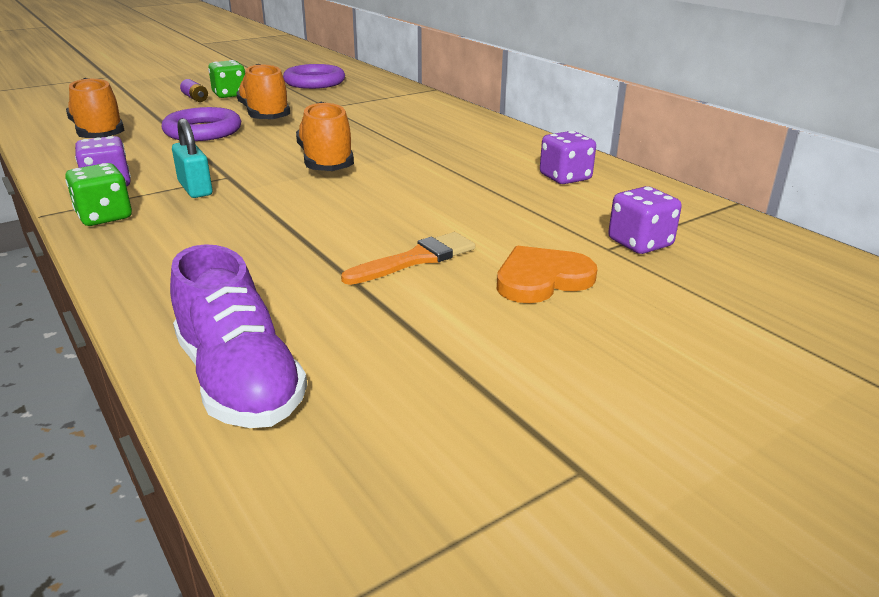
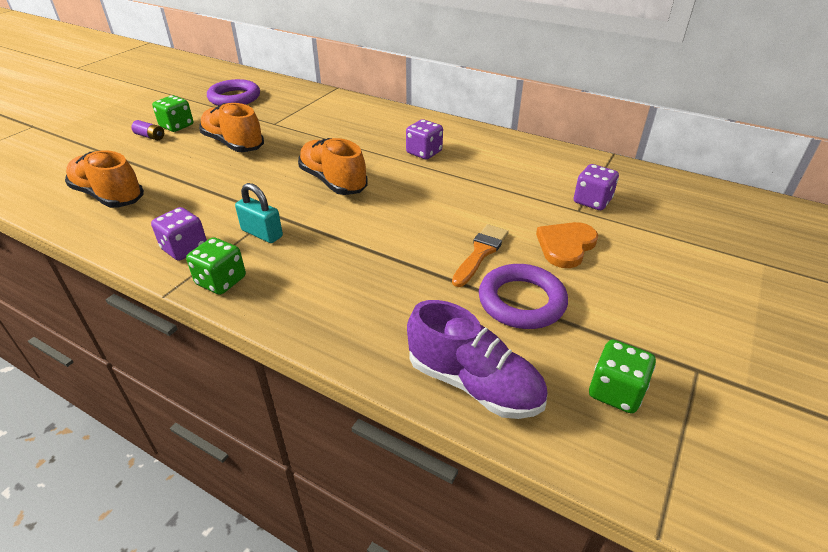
camera: 25 degrees left, 10 degrees up
(203, 131) = (199, 172): purple ring -> purple ring (521, 301)
(416, 452) = (615, 391): none -> green dice
(565, 177) = (503, 156): purple dice -> purple dice (424, 152)

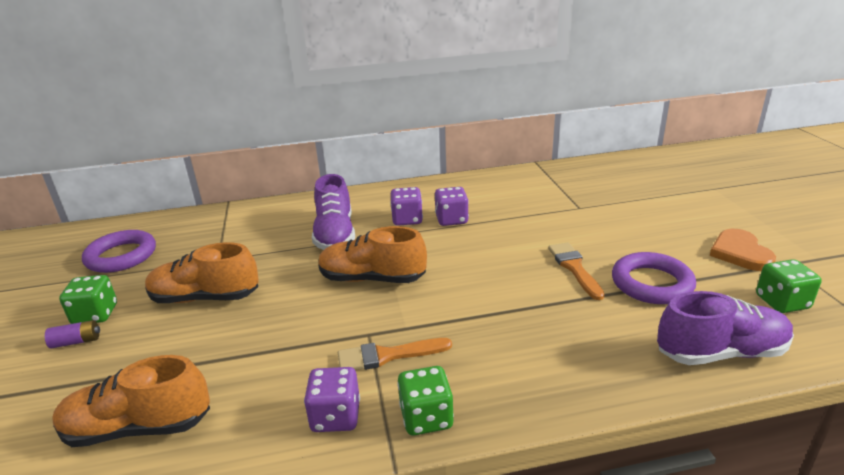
camera: 40 degrees left, 10 degrees down
(262, 233) = (387, 355): turquoise padlock -> orange brush
(360, 140) = (335, 234): none -> purple shoe
(565, 246) = (612, 234): orange heart -> orange heart (740, 253)
(592, 201) = (576, 198): purple dice -> purple dice (451, 219)

